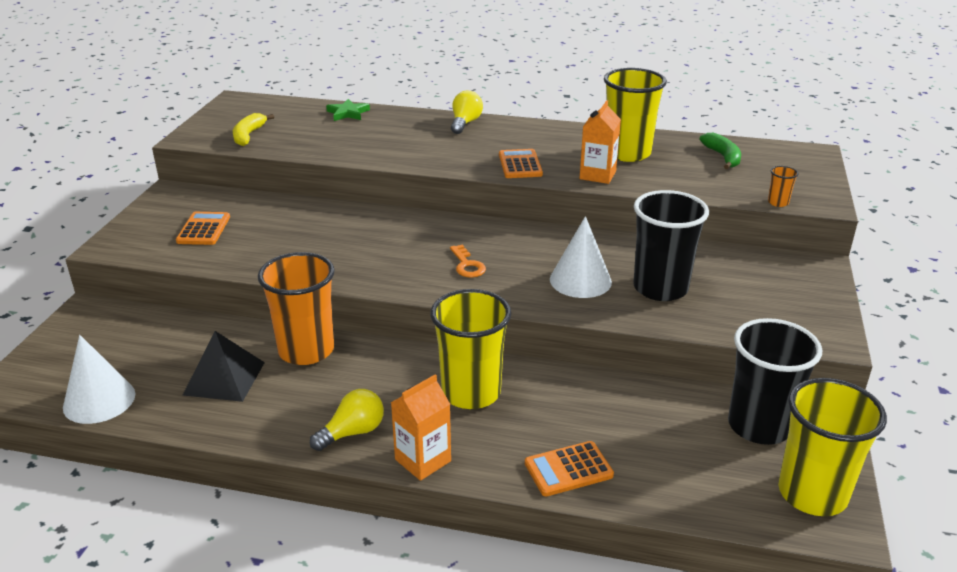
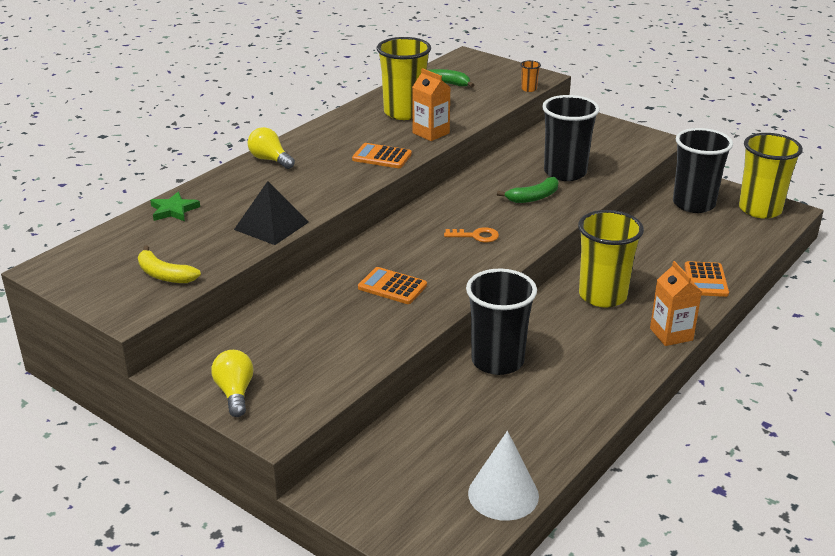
camera: 65 degrees left, 0 degrees up
(204, 229) = (290, 360): orange calculator -> orange calculator (392, 286)
(224, 378) = (512, 413): black pyramid -> black pyramid (271, 226)
(306, 350) = (497, 361): orange cup -> black cup
(352, 432) = (623, 358): yellow light bulb -> yellow light bulb (235, 393)
(580, 280) = (533, 197): white cone -> green banana

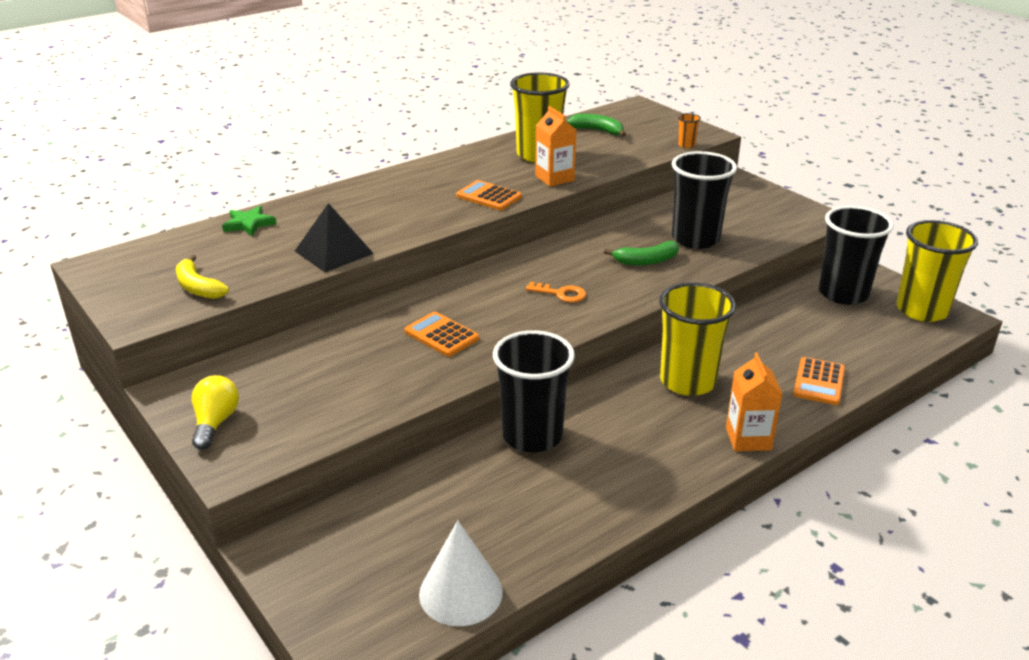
camera: 15 degrees right, 0 degrees up
(270, 160) = (374, 186): yellow light bulb -> none

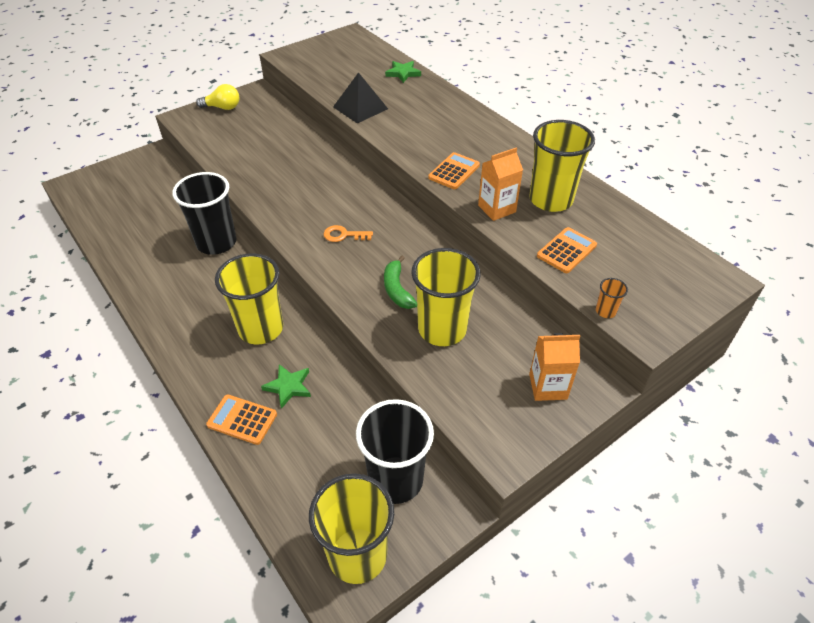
camera: 90 degrees right, 15 degrees up
(198, 287) = (320, 67): yellow banana -> none
(441, 335) = (294, 178): orange calculator -> orange calculator (566, 251)
(460, 592) = (95, 216): white cone -> none
(561, 294) = (343, 235): orange key -> orange key turned 75 degrees clockwise
(598, 131) = (627, 242): green banana -> none
(695, 239) = (442, 329): black cup -> yellow cup
(748, 439) = (180, 356): orange carton -> orange carton (548, 386)
(765, 356) = (288, 386): none -> green star

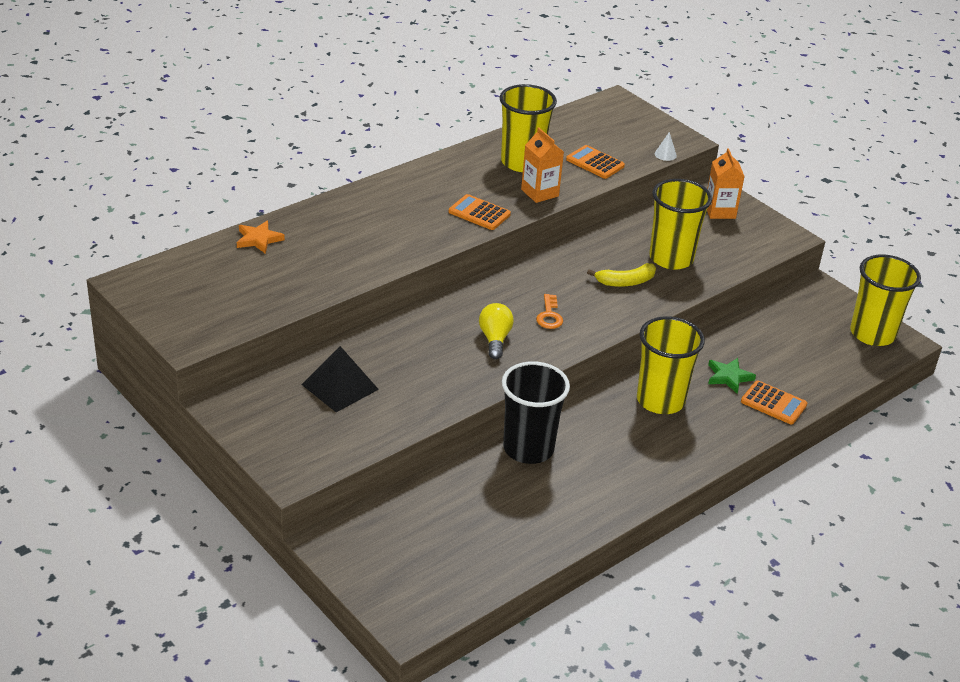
camera: 95 degrees left, 10 degrees down
(222, 107) = (267, 435): yellow light bulb -> yellow light bulb (495, 339)
(242, 419) = (773, 403): orange calculator -> orange calculator turned 75 degrees counterclockwise
(360, 107) = (345, 274): black pyramid -> black pyramid (339, 387)
(396, 480) = (804, 315): black cup -> none
(397, 289) = (625, 282): green banana -> yellow banana
(403, 73) = (258, 239): green star -> orange star
(605, 311) = (665, 154): orange cup -> white cone

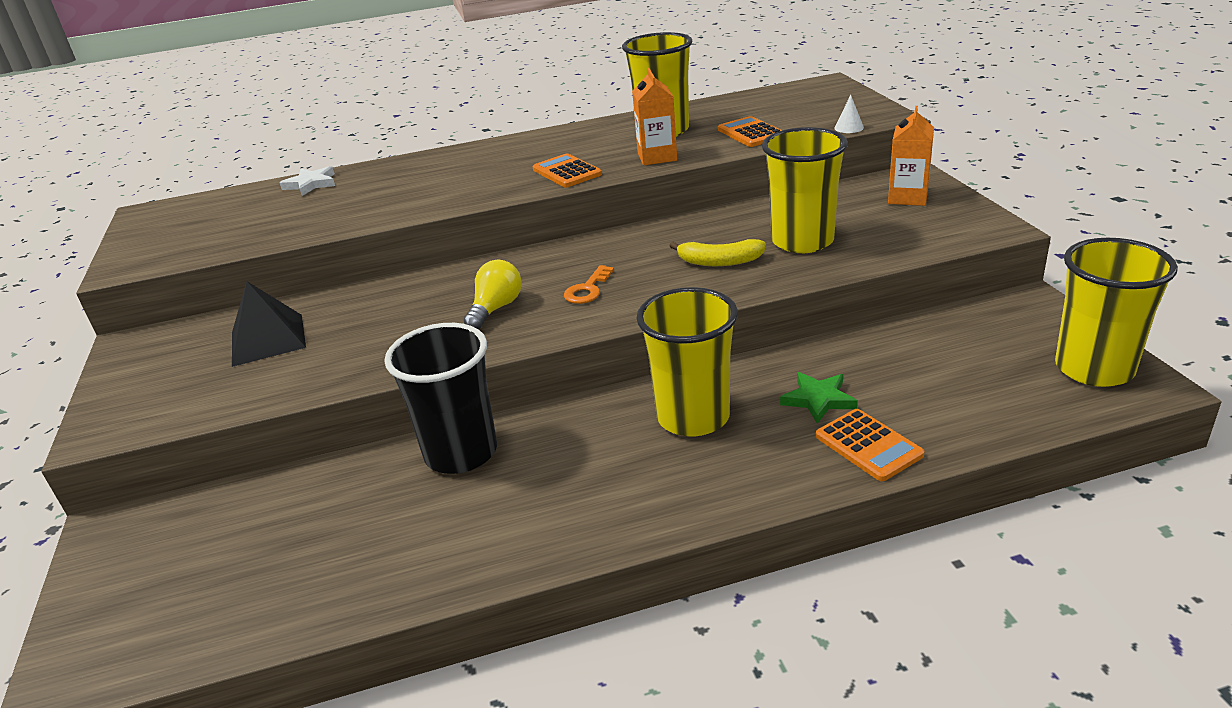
camera: 30 degrees right, 5 degrees down
(258, 239) = (311, 184): orange star -> white star

